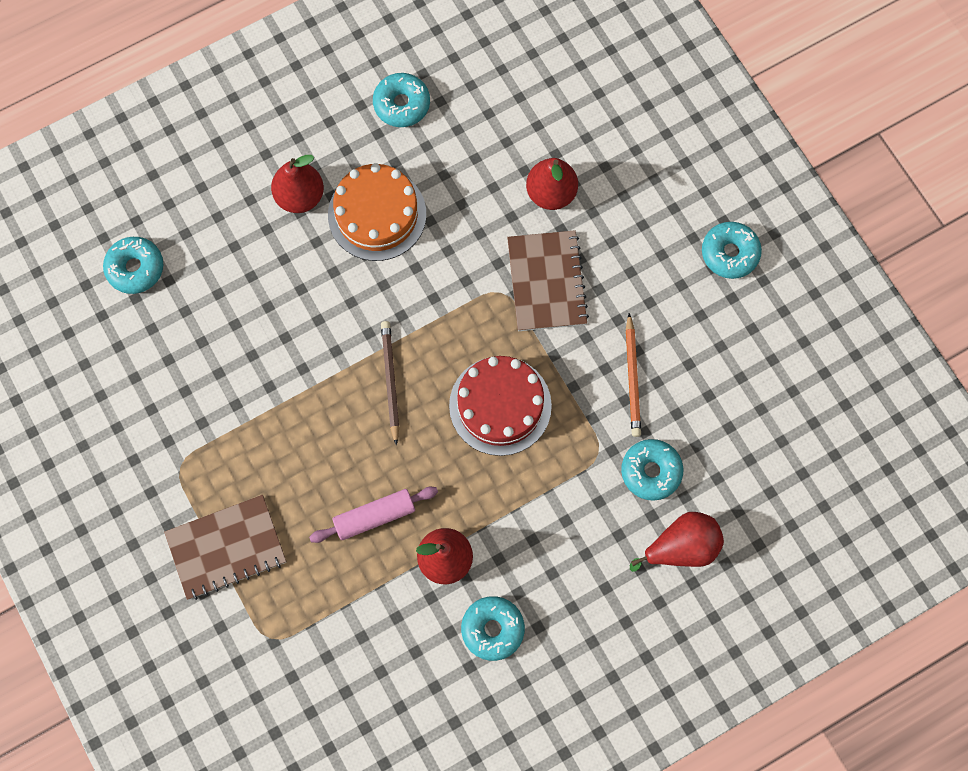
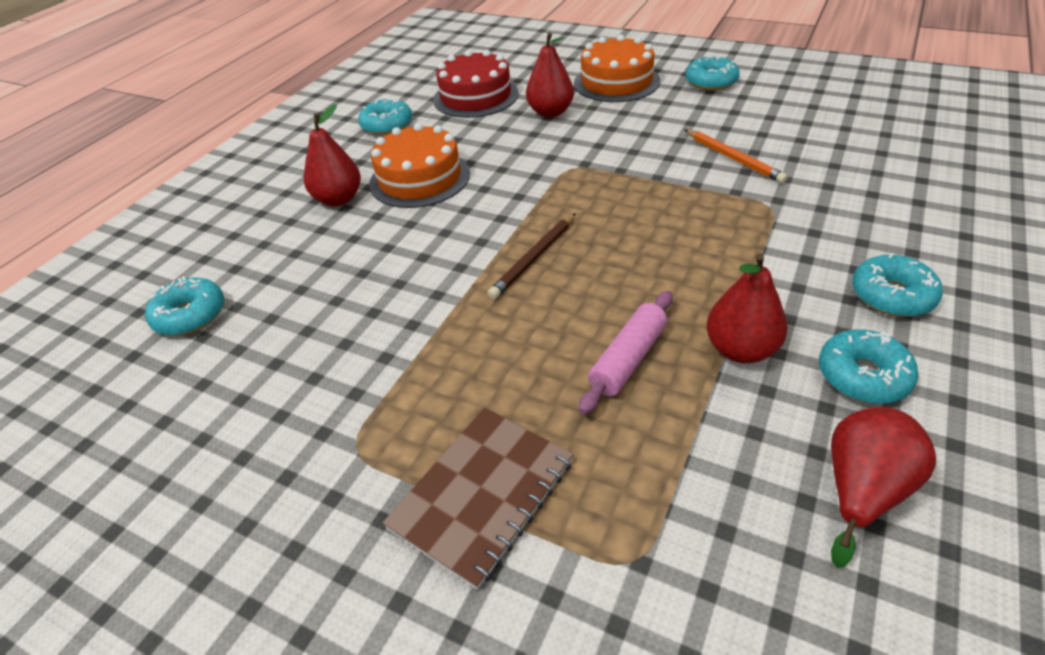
camera: 30 degrees left, 30 degrees down
(390, 381) = (534, 258): brown pencil -> brown pencil turned 105 degrees counterclockwise
(500, 405) = (651, 223): red cake -> red cake (475, 96)
(546, 282) = (601, 148): brown notebook -> none
(650, 185) = (616, 82): none -> orange cake
(651, 471) = (825, 194): turquoise donut -> turquoise donut (892, 295)
(681, 547) = (920, 220): red pear -> red pear (862, 490)

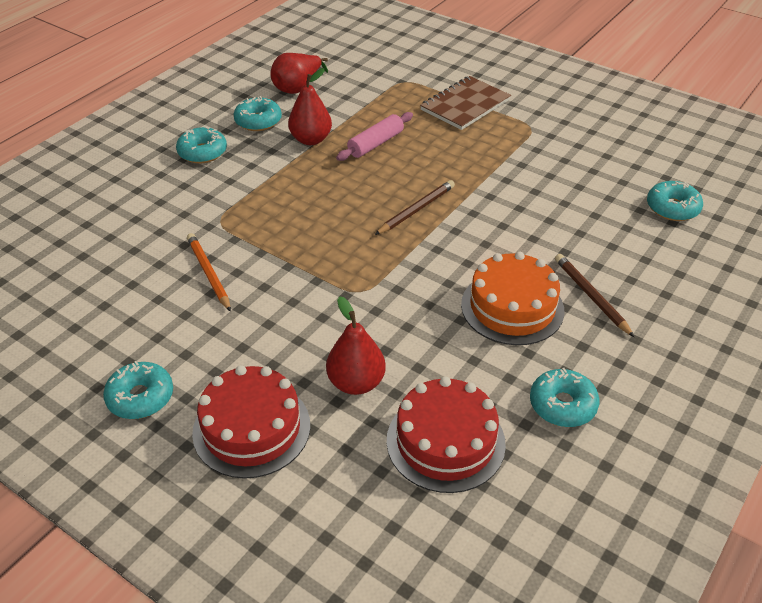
camera: 175 degrees left, 0 degrees up
(339, 199) = (591, 296): red pear -> brown pencil
(616, 82) = (251, 428): orange cake -> red cake

